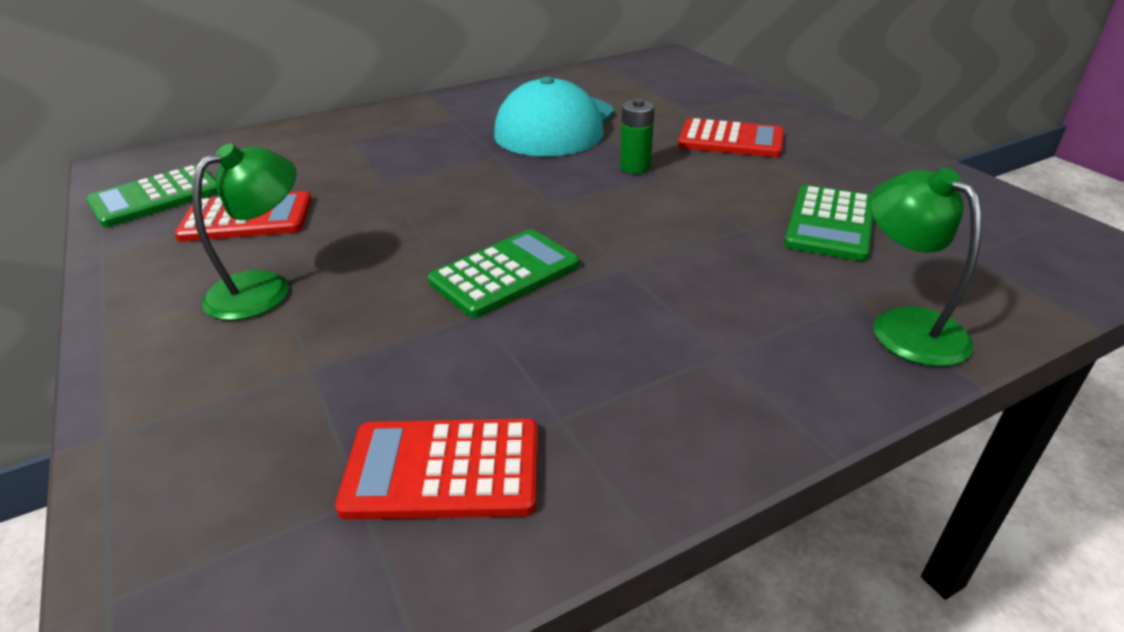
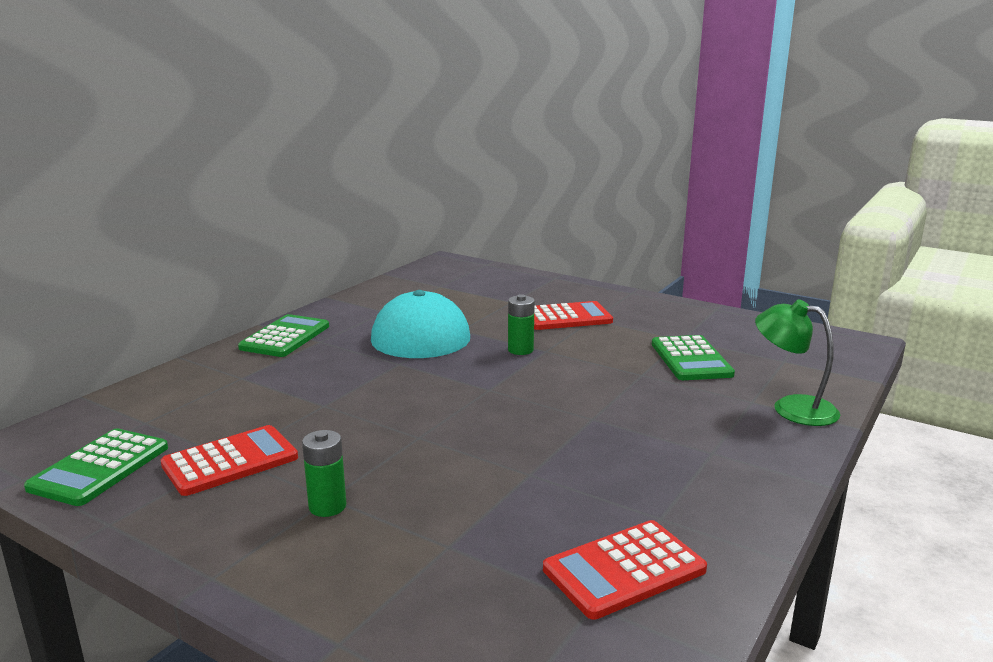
camera: 30 degrees left, 15 degrees down
(264, 288) = (327, 506): green lamp -> green battery
(505, 273) = (514, 444): green calculator -> green calculator (285, 337)

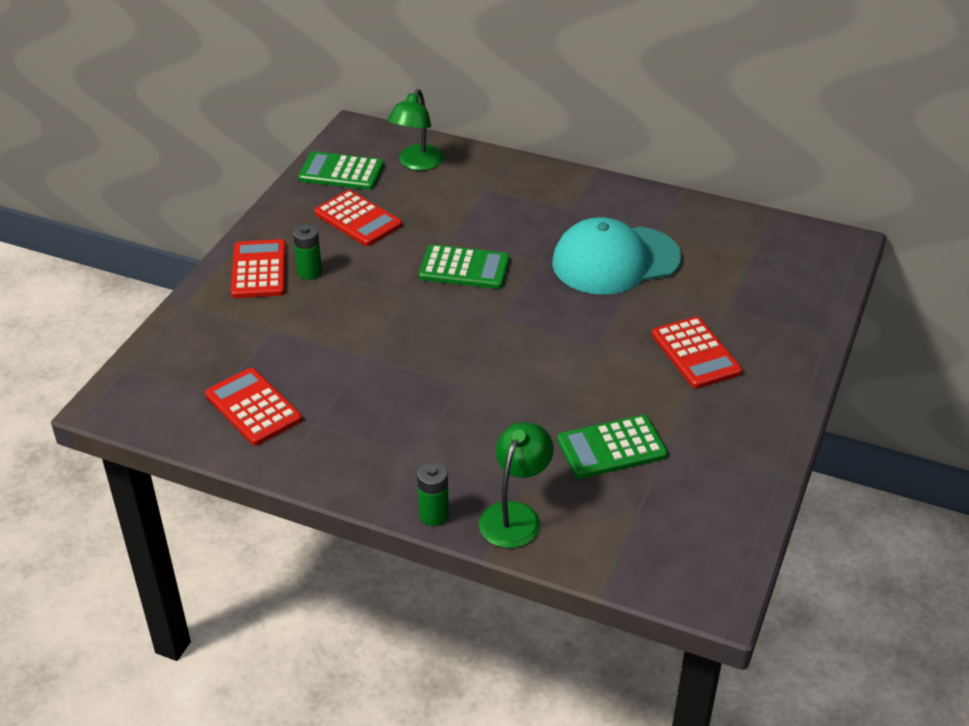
camera: 80 degrees right, 20 degrees up
(143, 413) = (417, 164): none -> green lamp
(285, 337) = (572, 189): green calculator -> green calculator (464, 268)
(291, 553) = (259, 270): none -> red calculator
(520, 350) = (593, 329): green battery -> green battery (433, 515)

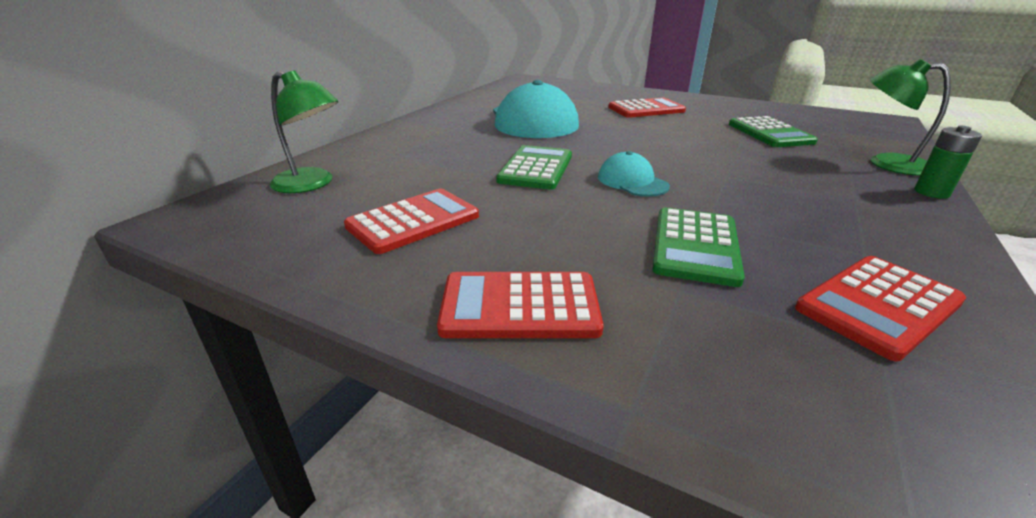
camera: 85 degrees left, 10 degrees down
(309, 272) = (532, 258): green battery -> none
(341, 172) = (281, 232): green calculator -> green calculator (695, 246)
(440, 323) = (632, 181): none -> turquoise cap

